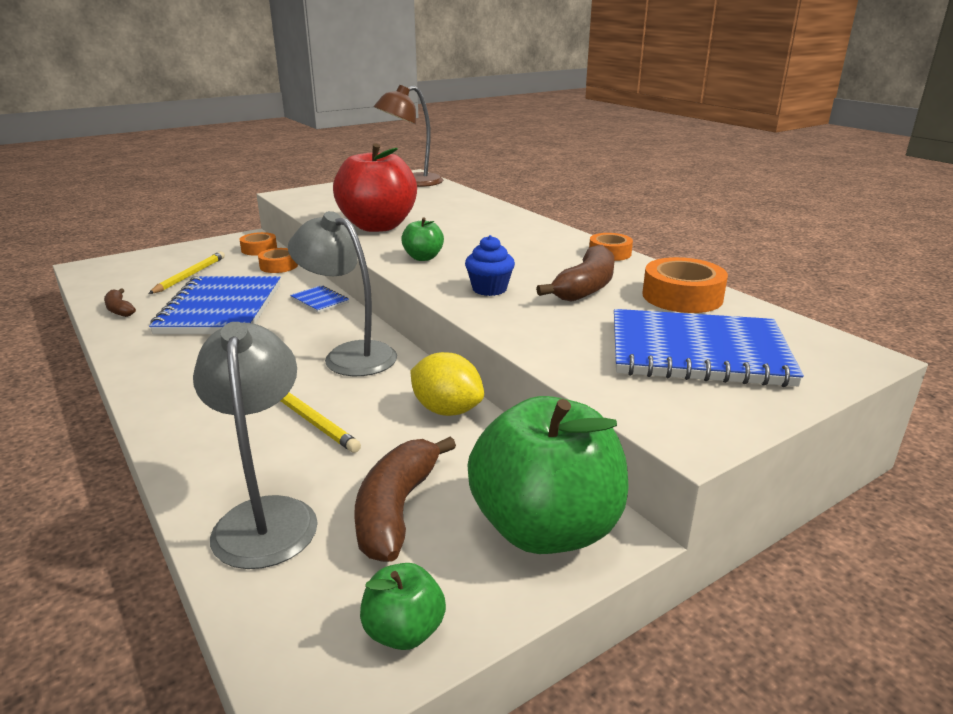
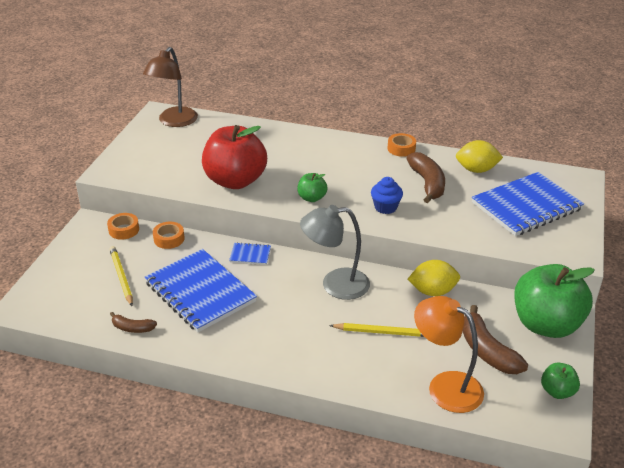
camera: 40 degrees left, 10 degrees up
(266, 516) = (445, 386): grey lamp -> orange lamp
(682, 296) = (476, 170): orange tape -> yellow lemon

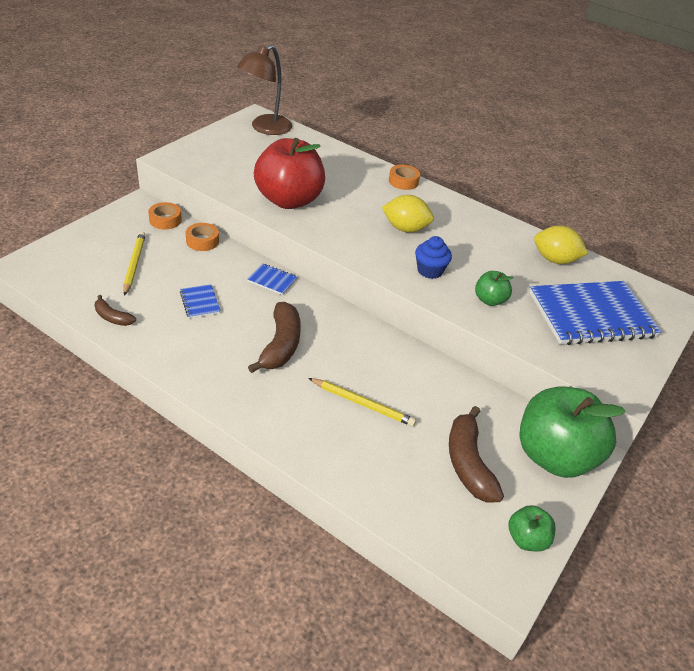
camera: 15 degrees right, 5 degrees up
(200, 292) = (200, 302): blue notebook -> blue notebook, size x0.42
(312, 198) = (356, 239): green apple -> green apple (489, 300)
(335, 284) = (341, 337): grey lamp -> none
(401, 149) = (482, 215): orange tape -> orange tape (403, 181)
(427, 183) = (490, 259): brown banana -> brown banana (280, 345)
(432, 291) = (443, 377): yellow lemon -> yellow lemon (405, 228)
(445, 386) = (398, 487): orange lamp -> none

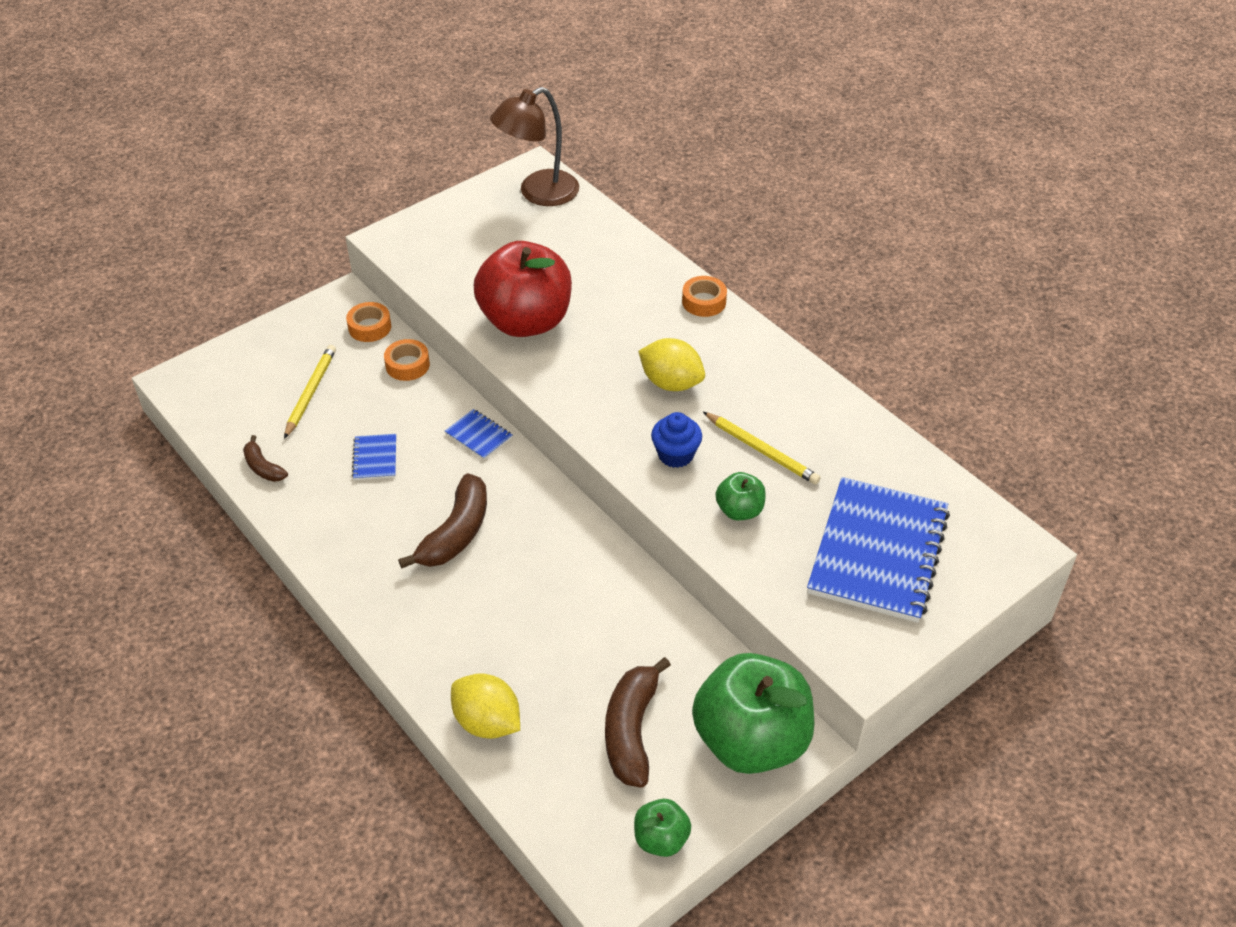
camera: 20 degrees right, 5 degrees up
(362, 404) = (529, 629): yellow pencil -> yellow pencil (761, 450)
(554, 260) = (870, 457): yellow lemon -> yellow lemon (487, 722)
(591, 315) = (878, 552): blue notebook -> blue notebook turned 75 degrees counterclockwise

